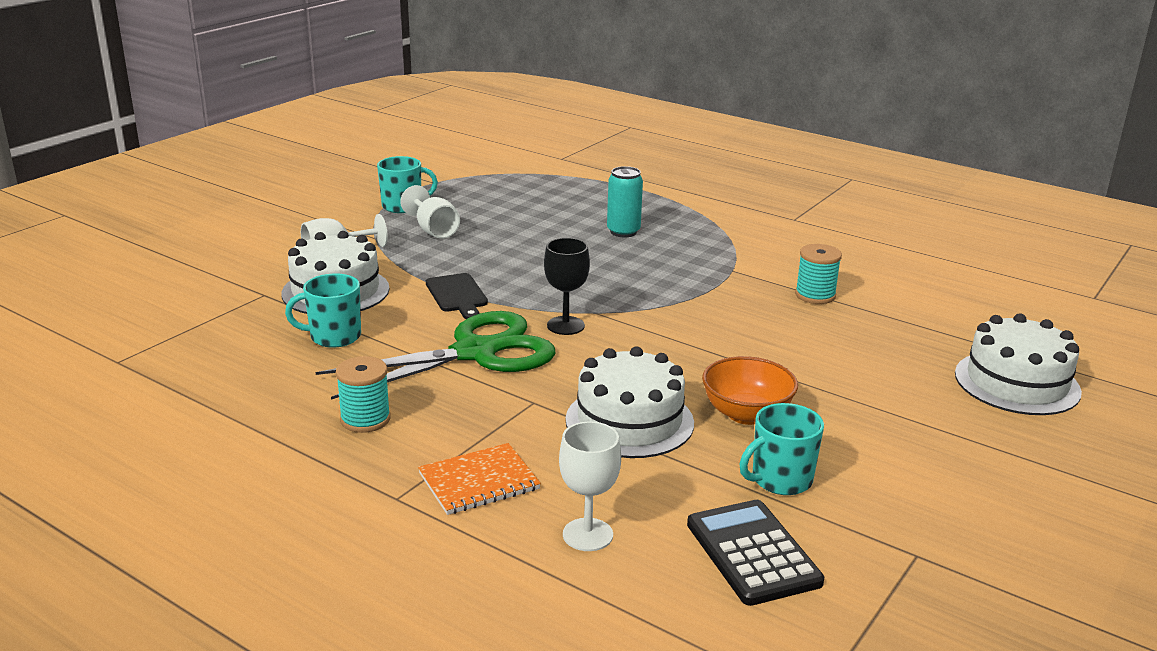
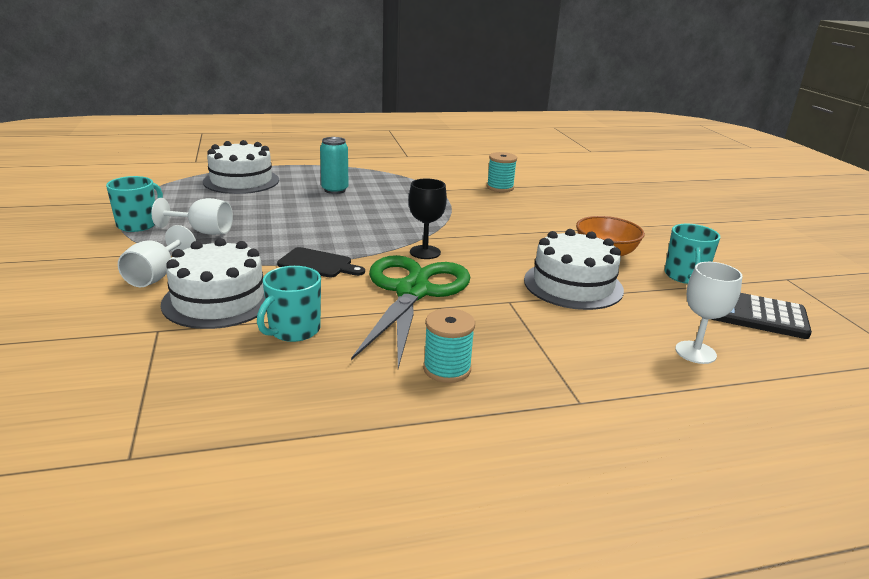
camera: 50 degrees left, 0 degrees up
(479, 481) = (591, 361): orange notebook -> none
(1017, 382) = (648, 194): white cake -> white cake (241, 181)

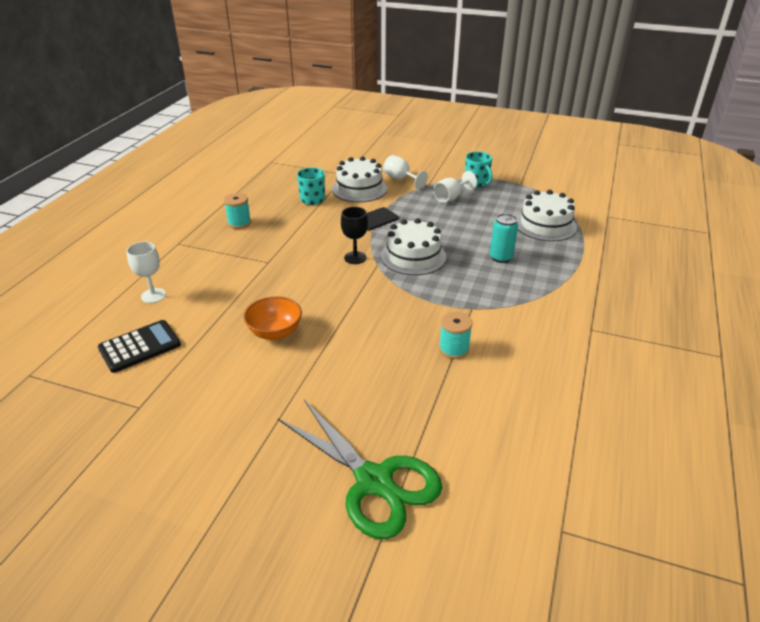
camera: 125 degrees right, 10 degrees up
(412, 291) = (312, 237): green scissors -> green scissors (374, 481)
(573, 285) = (256, 293): white cake -> white cake (413, 256)
(685, 276) = (207, 351): turquoise mug -> none

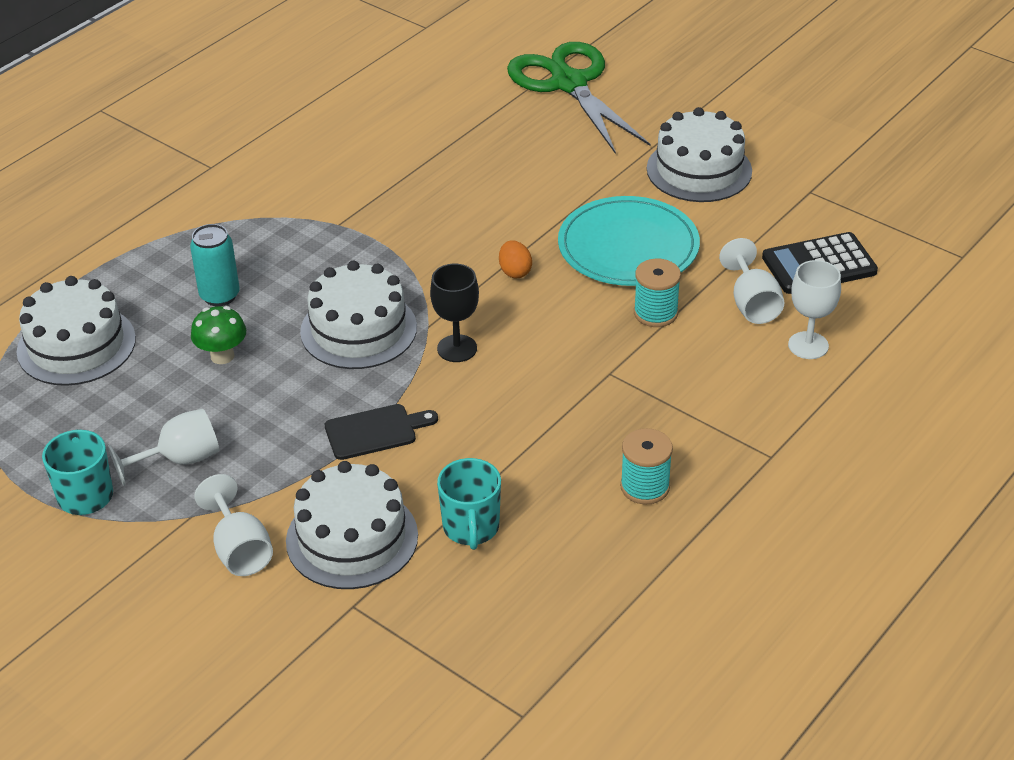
camera: 160 degrees left, 5 degrees up
(187, 312) = (752, 304): none -> white goblet
(232, 407) = (699, 170): none -> white cake
(275, 332) = (628, 247): orange bowl -> turquoise plate
(343, 302) = (515, 272): none -> orange egg
(454, 349) = (404, 179): turquoise spool -> turquoise spool (655, 313)
(471, 233) = (222, 356): none -> green mushroom

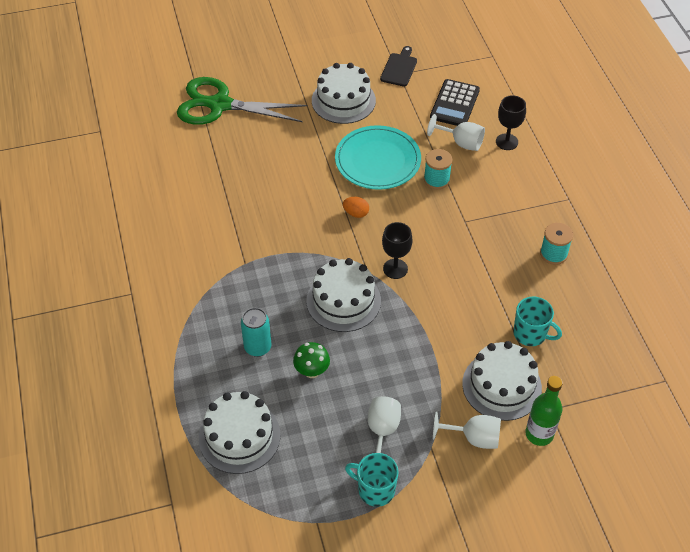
camera: 55 degrees left, 10 degrees up
(301, 613) = (539, 434): none -> green bottle
(375, 431) = (430, 335): black cutting board -> black cutting board (399, 68)
(808, 345) = (506, 142): white goblet -> black goblet

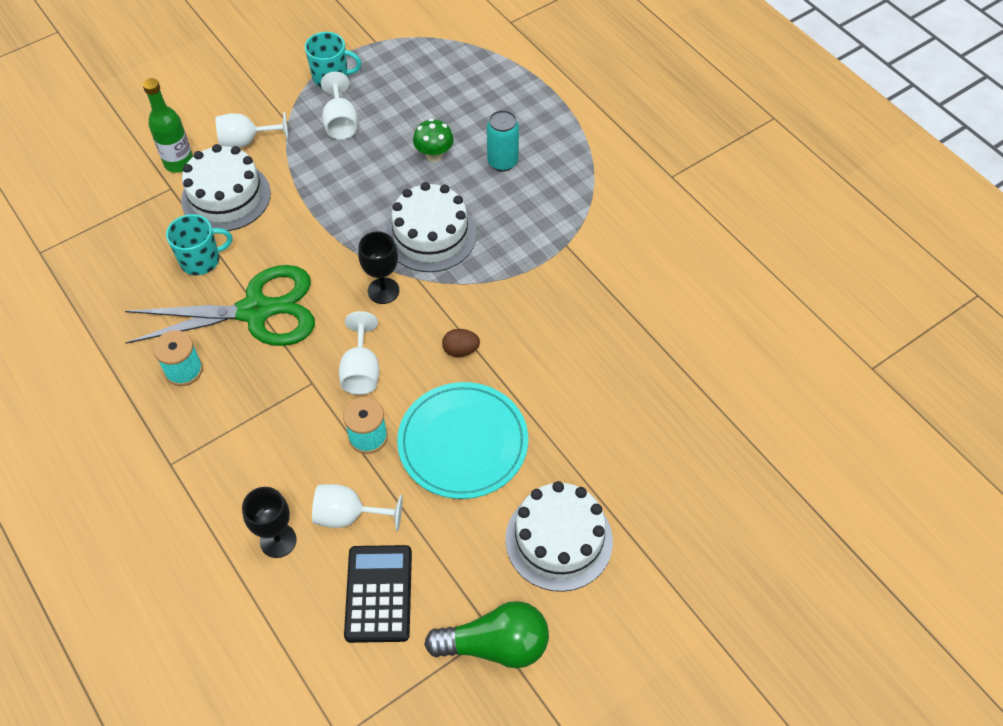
camera: 160 degrees right, 5 degrees up
(219, 105) = (740, 468): green scissors -> green scissors (256, 311)
(239, 436) = (478, 83): white cake -> none
(356, 213) = (461, 350): orange egg -> brown egg
(399, 68) = (495, 645): black cutting board -> green light bulb
(429, 219) = (361, 371): none -> white goblet
(530, 334) = (201, 260): turquoise mug -> turquoise mug turned 150 degrees clockwise

